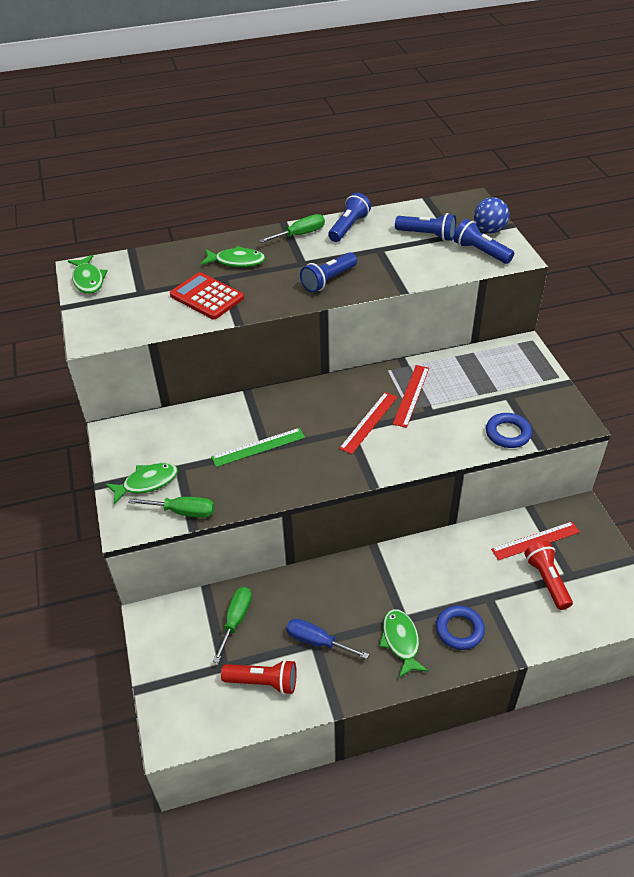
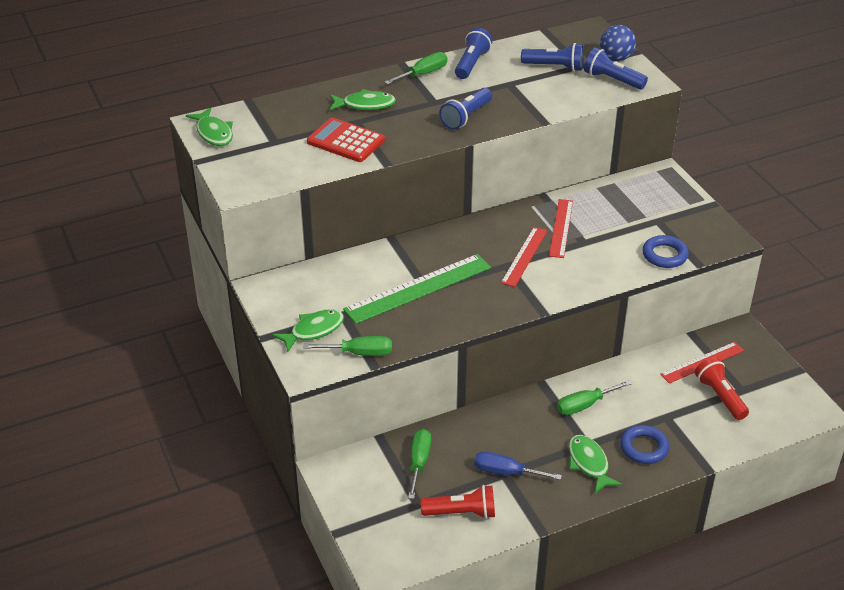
camera: 10 degrees left, 5 degrees down
(258, 447) = (418, 288): green ruler -> green ruler, size x1.62
(410, 575) = (584, 405): none -> green screwdriver

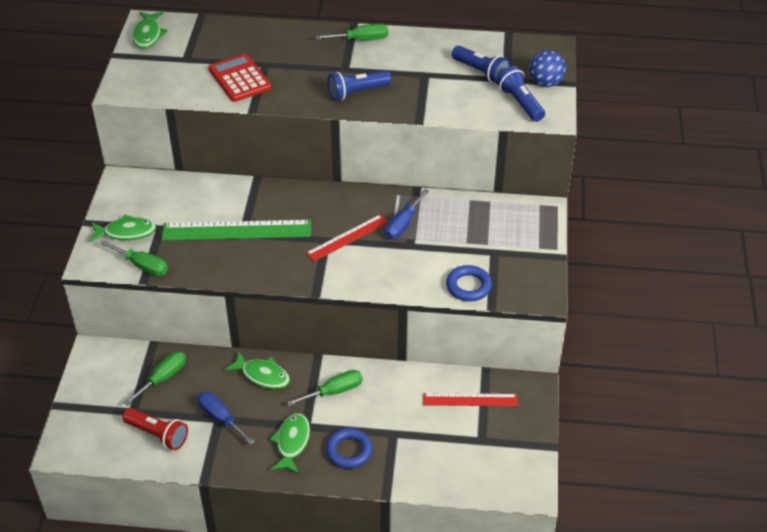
camera: 30 degrees right, 5 degrees up
(365, 105) = (286, 51): green fish -> green fish (262, 375)
(471, 64) = (411, 44): blue flashlight -> none
(561, 228) = (402, 225): red ruler -> blue screwdriver
(584, 405) = (334, 391): green screwdriver -> green screwdriver turned 150 degrees clockwise
(720, 396) = (456, 437): red flashlight -> none

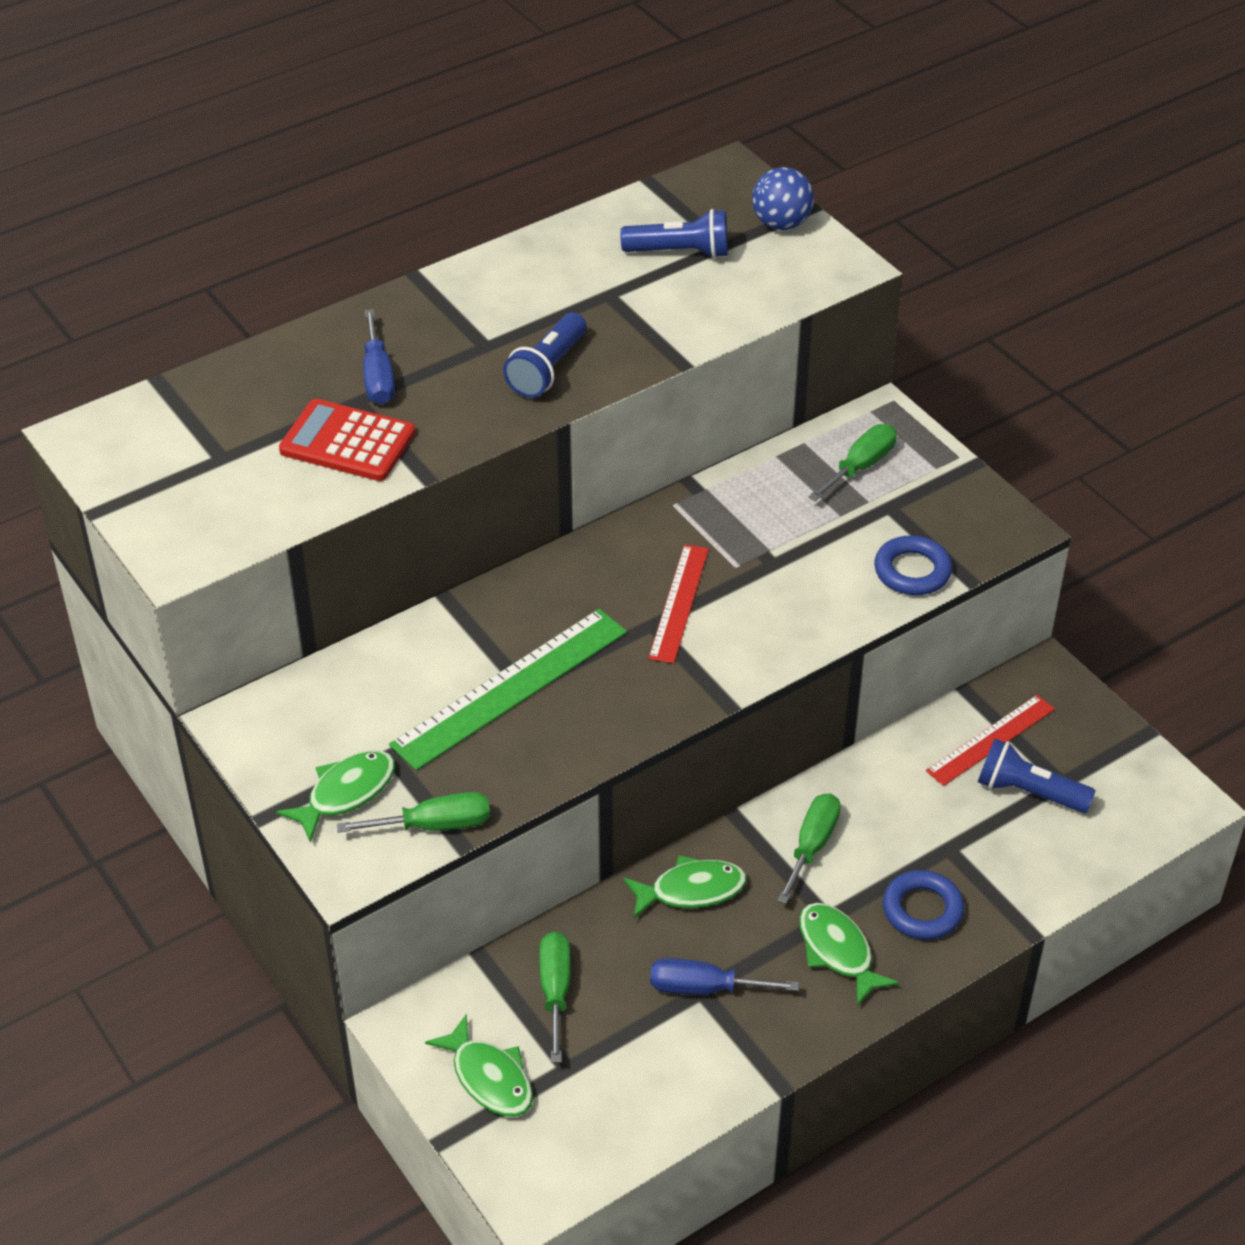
camera: 40 degrees left, 0 degrees up
(148, 35) = (109, 453): green fish -> green fish (489, 1077)
(157, 434) = (644, 1073): red flashlight -> none
(361, 40) = (456, 291): green screwdriver -> green screwdriver (860, 466)
(402, 225) = (730, 541): blue screwdriver -> blue screwdriver (378, 377)
(520, 103) = (783, 267): blue flashlight -> blue flashlight (1029, 792)

